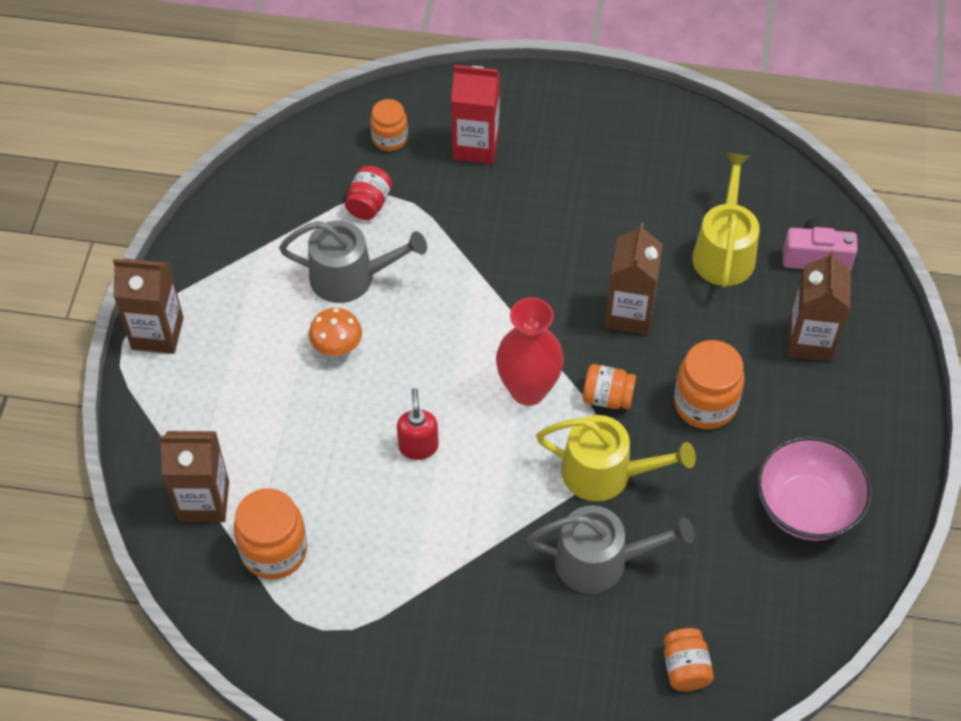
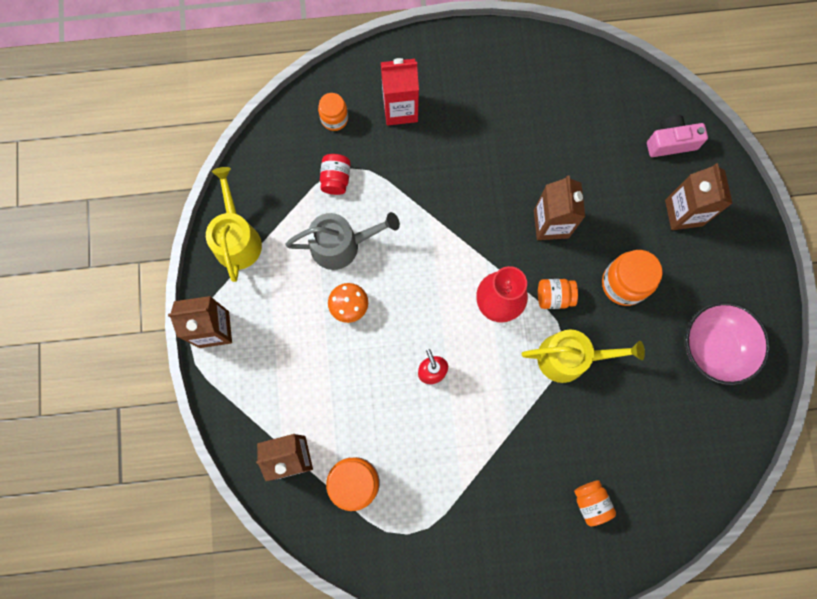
camera: 15 degrees left, 20 degrees up
(600, 561) = (584, 428): grey watering can -> none
(685, 668) = (664, 494): orange jar -> orange jar (590, 502)
(724, 252) = (605, 154): yellow watering can -> yellow watering can (237, 239)

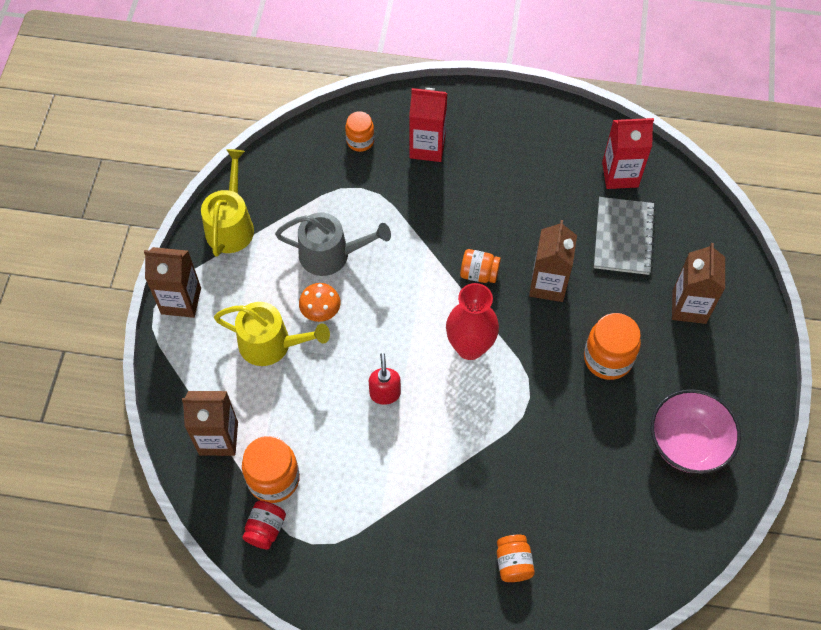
camera: 15 degrees right, 15 degrees down
(336, 179) = (344, 194): red jar -> red jar (265, 529)
(554, 296) = (531, 353): orange jar -> orange jar (479, 273)
(569, 358) = (530, 415): yellow watering can -> yellow watering can (271, 344)
(588, 93) = (620, 174): none -> red carton
(607, 157) = (623, 237): none -> grey notebook
(670, 142) = (693, 238): pink camera -> none

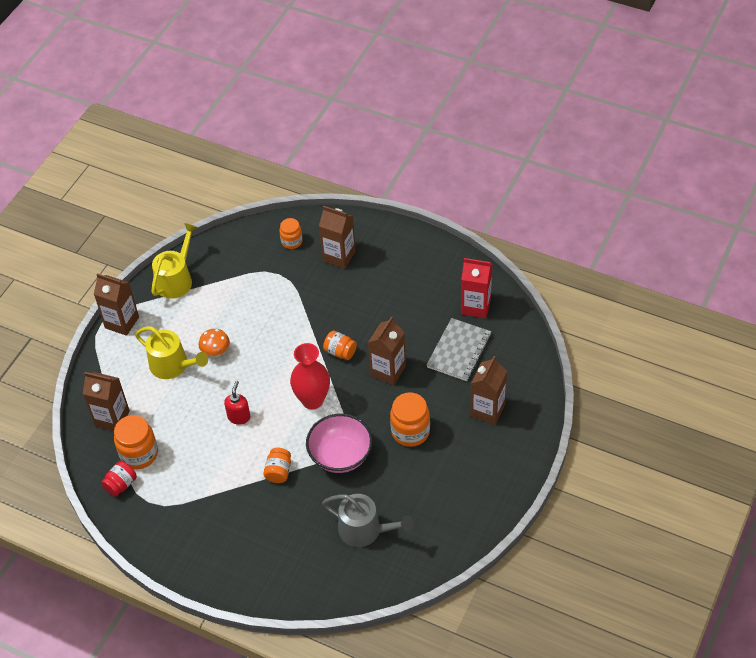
camera: 20 degrees right, 10 degrees down
(330, 254) = (238, 315): grey watering can -> grey watering can (365, 530)
(427, 147) = (339, 256): red carton -> brown carton
(513, 563) = (283, 550): orange jar -> orange jar (278, 471)
(687, 443) = (444, 503): pink bowl -> pink bowl (340, 456)

